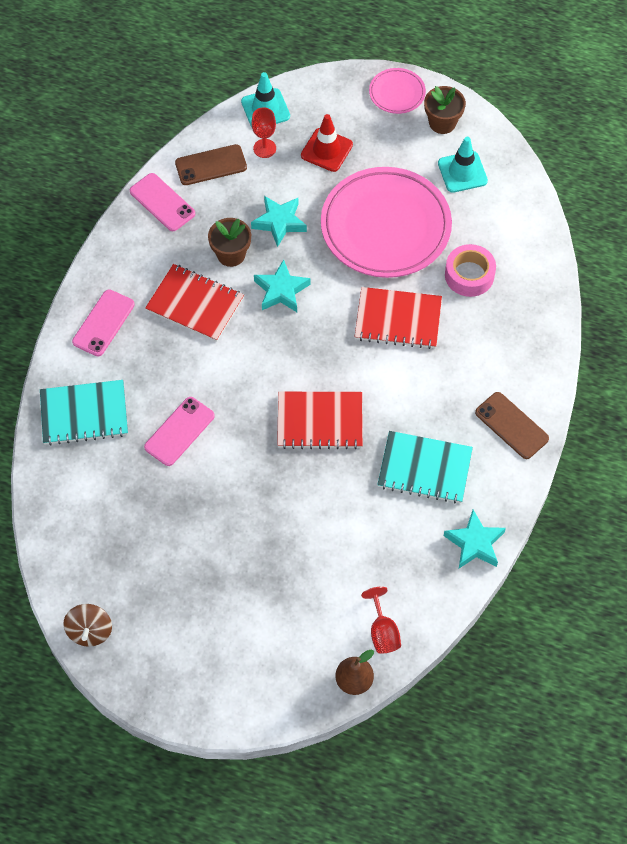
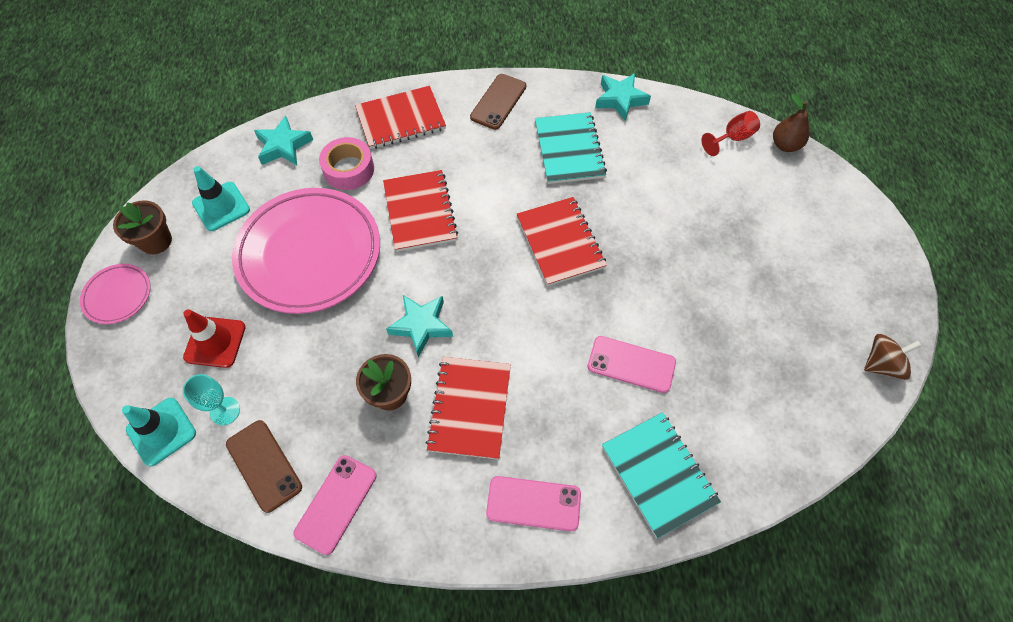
camera: 110 degrees left, 0 degrees up
(264, 148) = (225, 411): red goblet -> turquoise goblet
(279, 222) = (331, 358): turquoise star -> turquoise star (283, 146)
(517, 332) = (401, 119): none -> red notebook

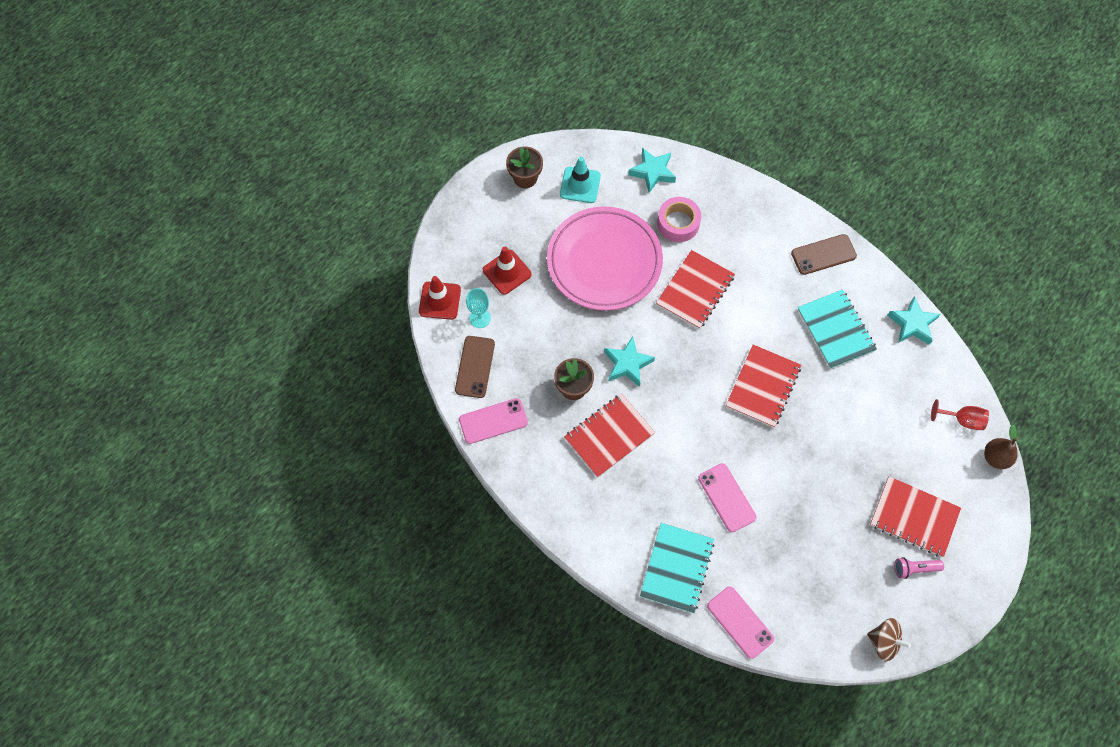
camera: 45 degrees right, 5 degrees up
(118, 295) = (478, 197): pink plate -> none
(161, 431) = (440, 300): turquoise traffic cone -> red traffic cone
(401, 119) = (744, 214): red notebook -> red notebook (914, 517)
(533, 503) = (593, 517): pink phone -> pink phone (740, 622)
(569, 150) = (835, 330): turquoise notebook -> turquoise notebook turned 60 degrees counterclockwise
(832, 281) = (915, 568): none -> pink flashlight

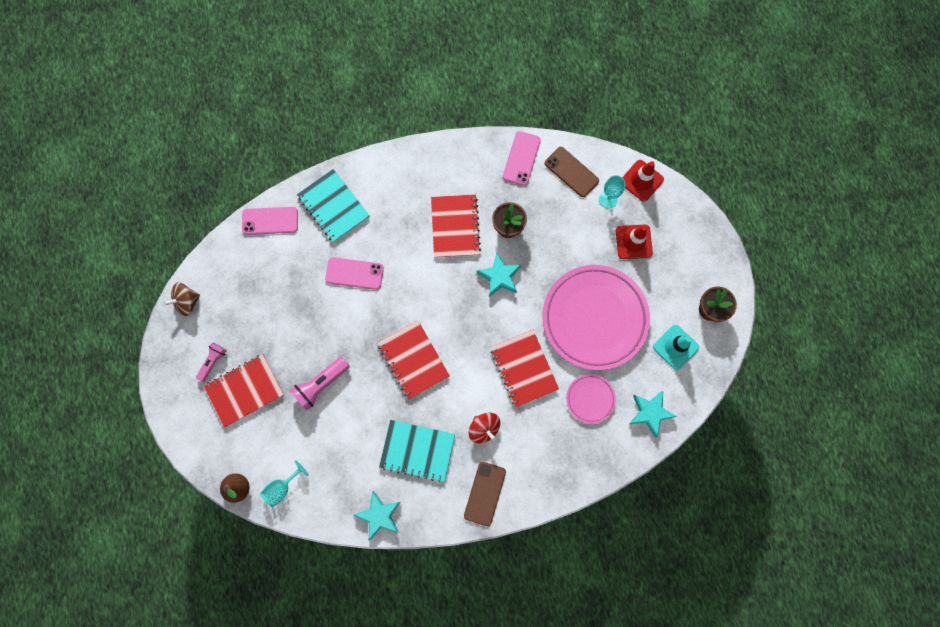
camera: 125 degrees right, 10 degrees up
(678, 223) = (590, 399): pink tape -> pink plate
(772, 289) = (484, 428): none -> red spinning top
(851, 452) = (321, 384): none -> pink flashlight
(962, 420) = (282, 487): red goblet -> turquoise goblet

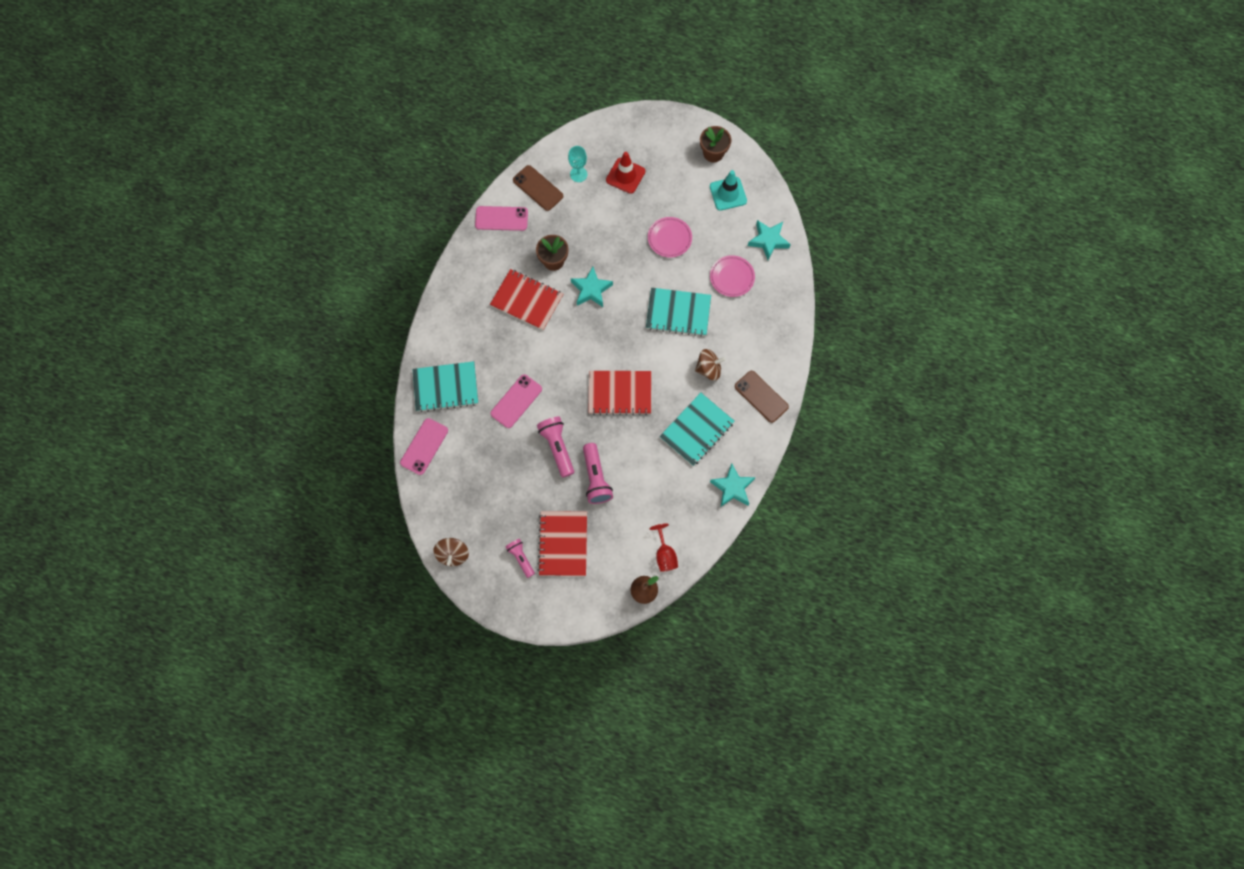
camera: 60 degrees left, 5 degrees down
(282, 487) = (665, 554): turquoise goblet -> red goblet
(331, 334) = (557, 447): none -> pink flashlight
(484, 428) = (709, 369): red spinning top -> brown spinning top
(521, 158) = (501, 218): pink phone -> pink phone turned 45 degrees counterclockwise
(524, 368) = (678, 313): red notebook -> turquoise notebook
(571, 172) = (538, 188): brown phone -> brown phone turned 60 degrees clockwise
(594, 318) = (669, 238): pink plate -> pink plate, size x0.45
(641, 180) = (579, 142): red traffic cone -> none

